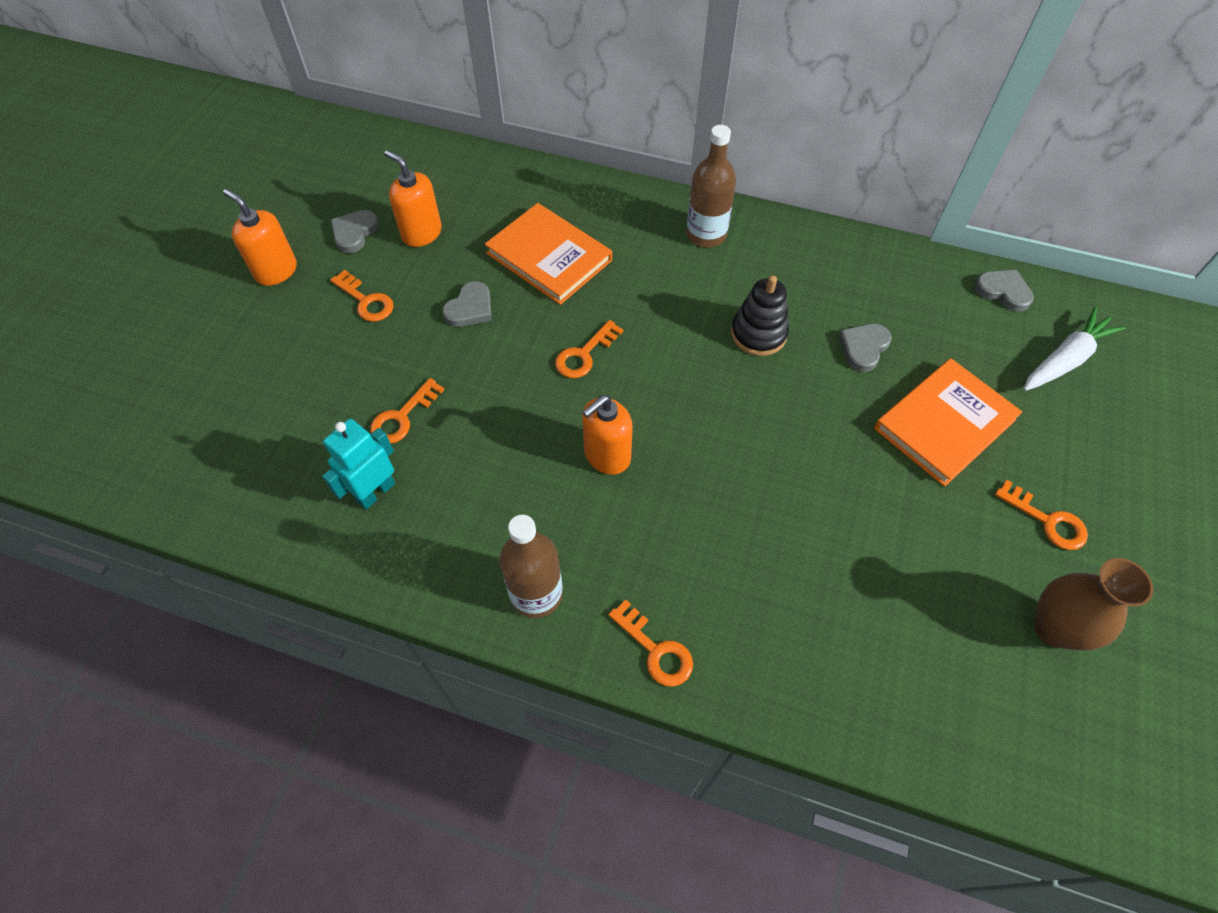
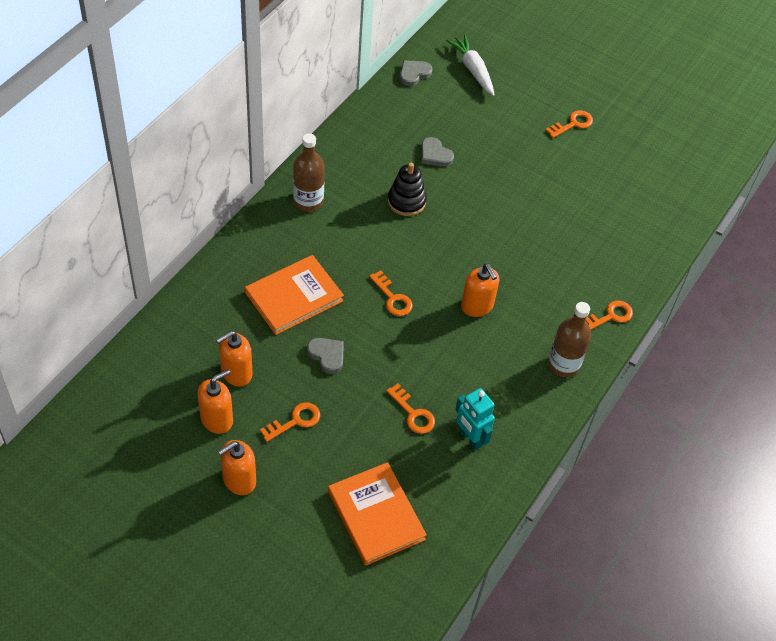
camera: 80 degrees left, 5 degrees down
(354, 233) = (217, 419): grey heart -> orange soap dispenser
(944, 424) = (501, 140): orange book -> orange book (376, 515)
(1054, 628) = (632, 148): brown vase -> none

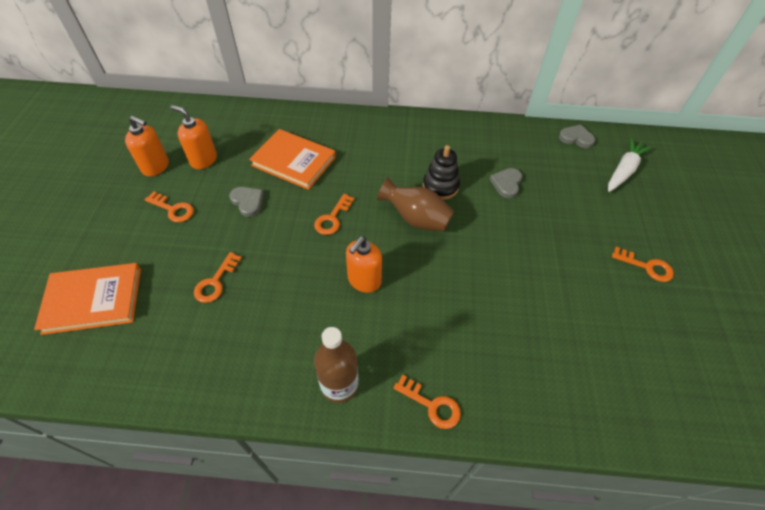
camera: 65 degrees right, 0 degrees up
(239, 480) = (103, 200): orange soap dispenser -> none
(308, 201) = (391, 133): brown bottle -> none
(327, 355) = (248, 202): grey heart -> grey heart turned 60 degrees counterclockwise
(376, 515) = (93, 300): orange book -> orange book turned 45 degrees clockwise
(433, 238) = (416, 219): none -> brown vase
(470, 438) = (206, 338): turquoise robot -> none

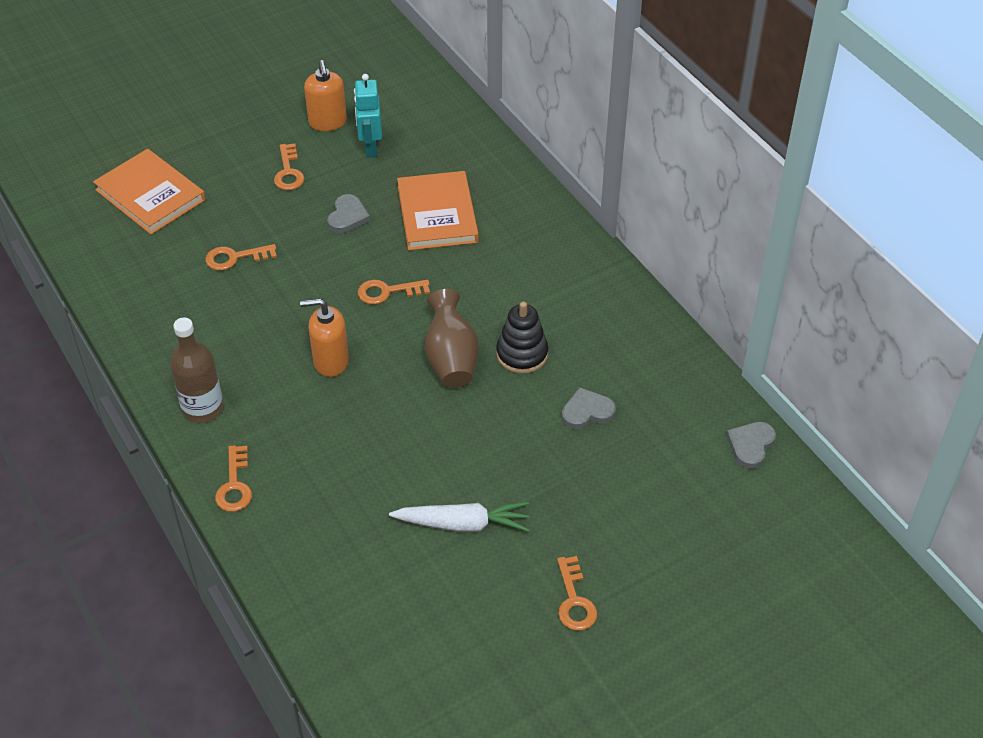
camera: 55 degrees right, 5 degrees down
(203, 160) = (370, 148): orange soap dispenser -> turquoise robot
(576, 138) = (750, 445): grey heart -> grey heart turned 135 degrees counterclockwise
(623, 170) = (735, 520): white carrot -> white carrot (463, 524)

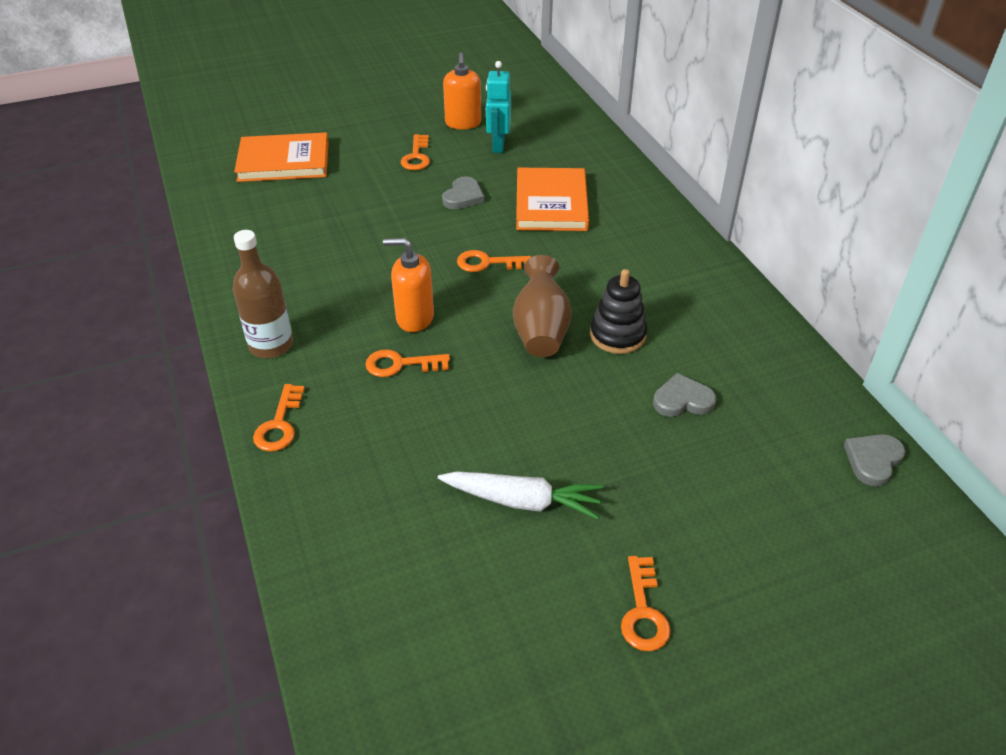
camera: 10 degrees right, 5 degrees down
(150, 195) = (284, 161): orange book -> orange book turned 60 degrees counterclockwise
(235, 258) = (346, 218): orange key -> orange key (401, 364)

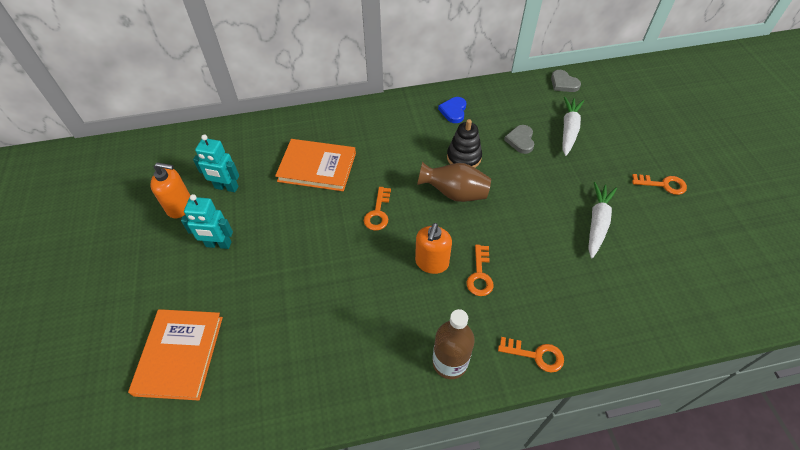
camera: 80 degrees left, 10 degrees up
(416, 156) = (218, 244): orange key -> turquoise robot
(463, 196) = (290, 218): grey heart -> none
(718, 317) = (453, 111): none -> blue heart
(739, 466) = (569, 130): none -> white carrot

